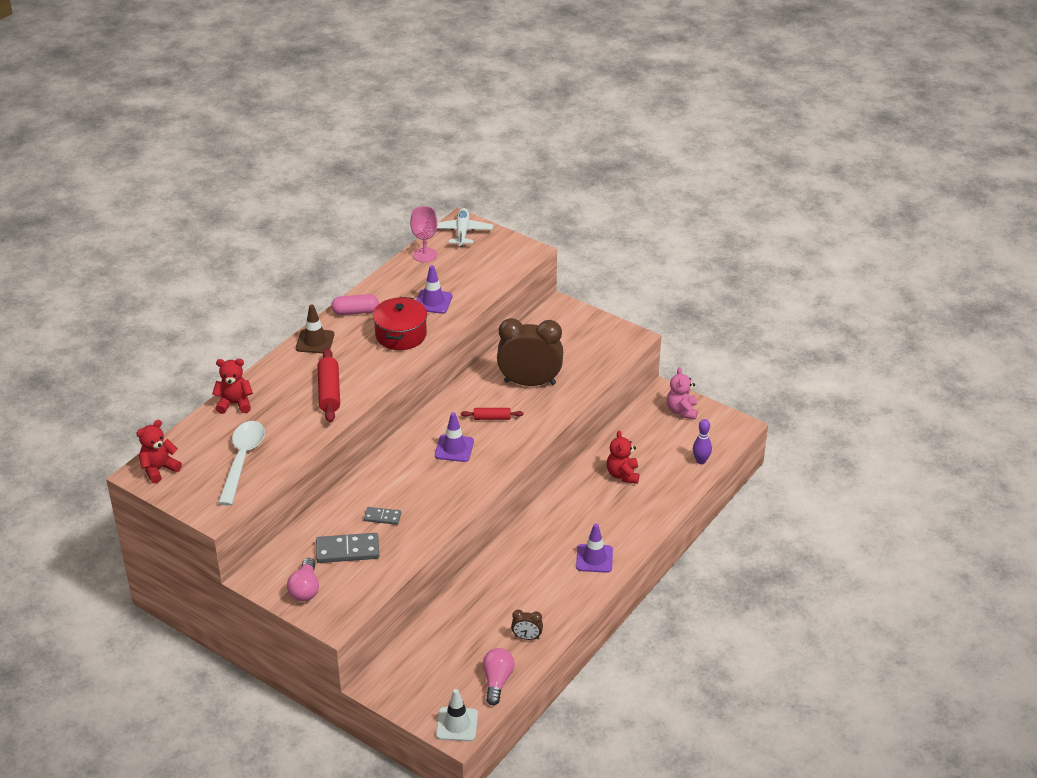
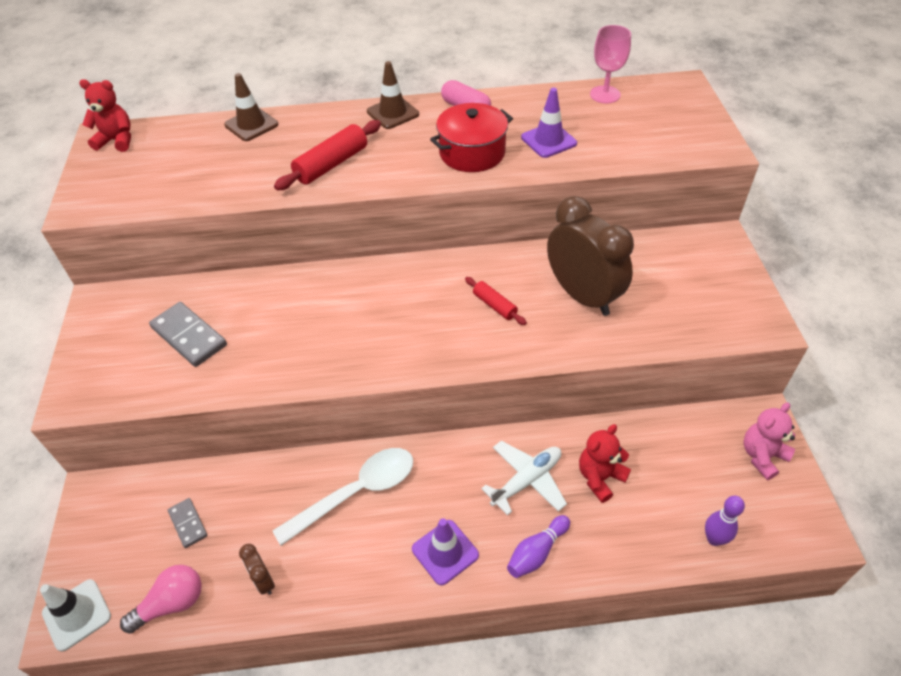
camera: 50 degrees right, 10 degrees up
(234, 404) = (251, 125): red teddy bear -> brown traffic cone
(242, 460) = (175, 176): white spoon -> white spoon (356, 493)
(305, 589) = (106, 344): pink light bulb -> none
(382, 517) = (261, 328): grey domino -> grey domino (188, 524)
(454, 448) = (417, 309): purple traffic cone -> none
(462, 232) = (673, 93): white plane -> white plane (526, 480)
(634, 525) = (537, 552): none -> purple bowling pin

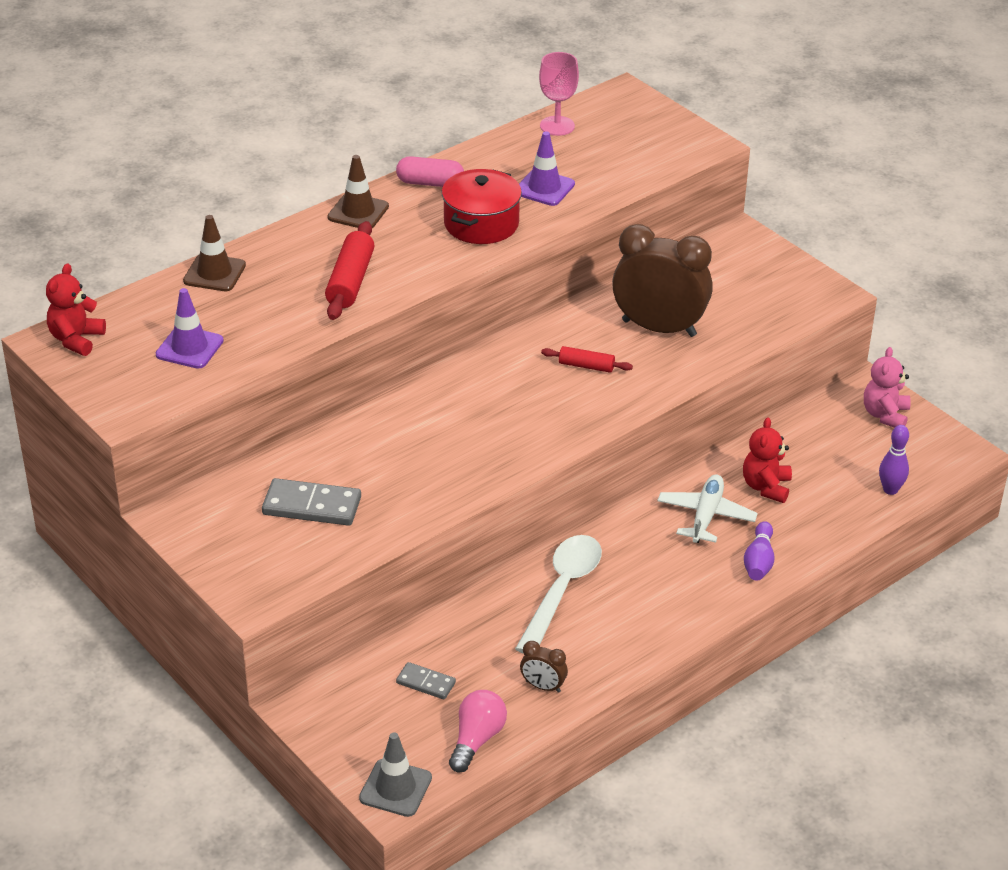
camera: 35 degrees left, 10 degrees down
(77, 614) = (395, 788): white traffic cone -> grey traffic cone
(117, 141) = (76, 339): red teddy bear -> red teddy bear turned 45 degrees counterclockwise
(445, 552) = (682, 596): purple traffic cone -> purple traffic cone (189, 348)

